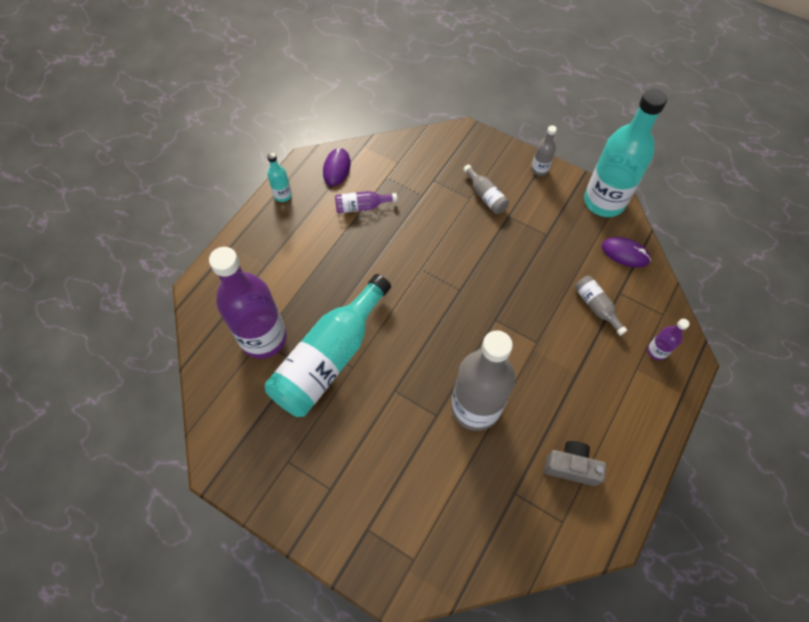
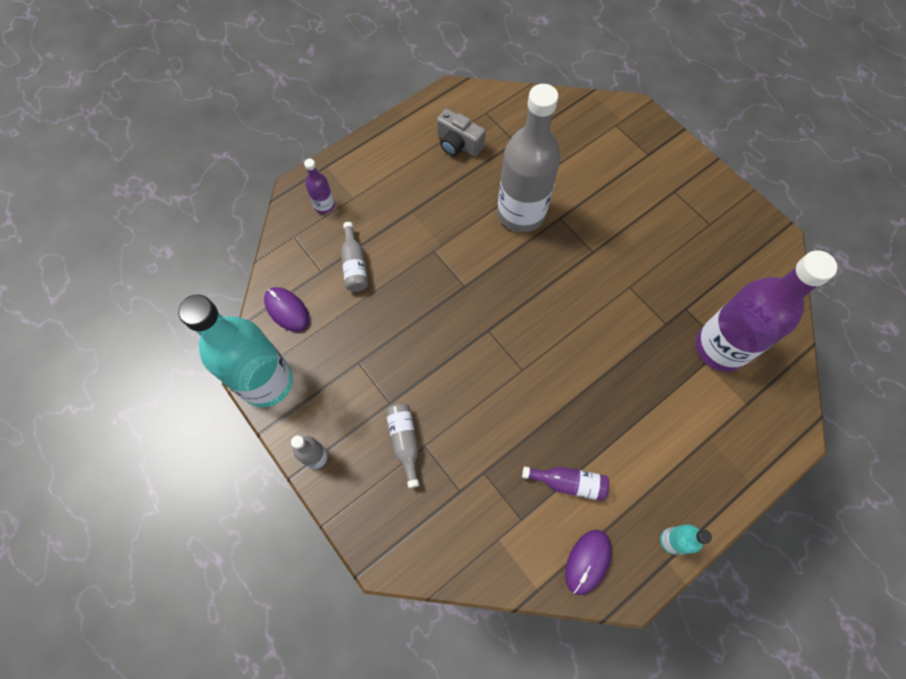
camera: 160 degrees left, 5 degrees up
(329, 358) = (651, 304): turquoise bottle -> none

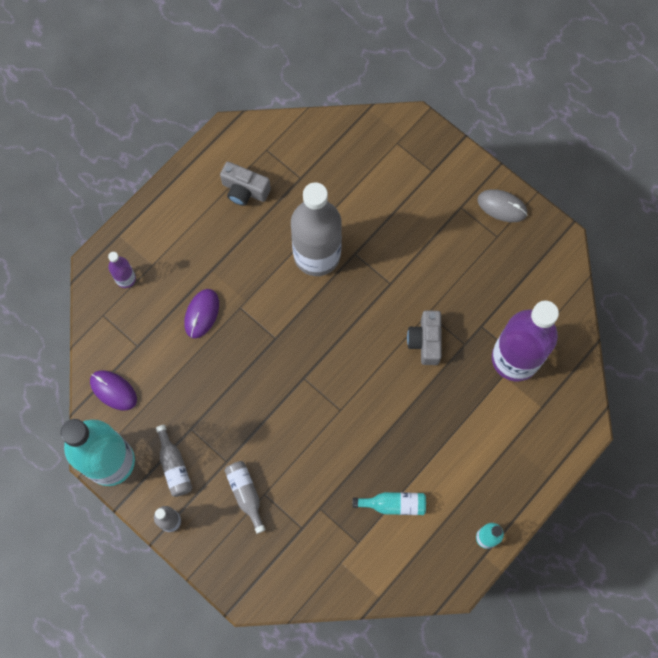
camera: 10 degrees left, 5 degrees up
(354, 265) = (167, 335): grey bottle -> grey bottle (174, 466)
(568, 483) = (393, 504): purple bottle -> turquoise bottle
(587, 561) = (417, 567): purple mouse -> purple mouse (202, 314)
(624, 314) = (425, 341): none -> grey camera
(717, 197) = (502, 206): none -> grey mouse

